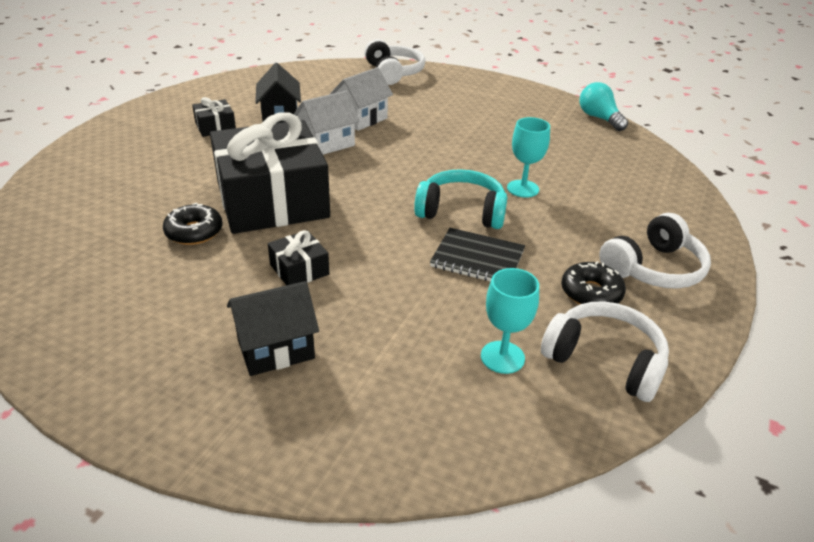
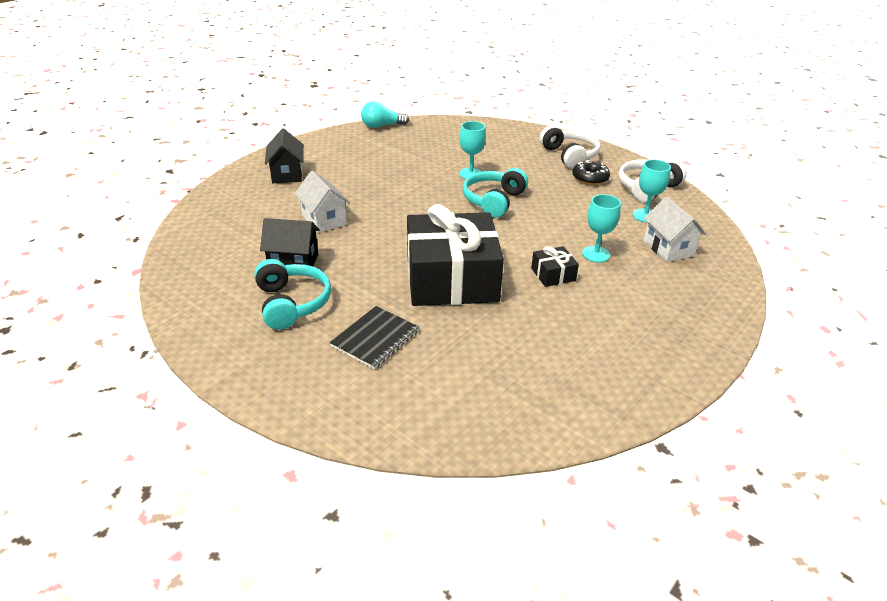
camera: 75 degrees left, 0 degrees up
(194, 232) = (491, 322): black donut -> none
(215, 127) = (292, 303): black gift -> turquoise headphones
(276, 349) = (639, 291): black house -> black house (287, 174)
(327, 143) = (363, 242): white house -> white house (668, 248)
(361, 305) = (596, 254): none -> turquoise goblet
(393, 73) = (233, 190): white headphones -> none
(477, 259) = (551, 205): black notebook -> black notebook (375, 339)

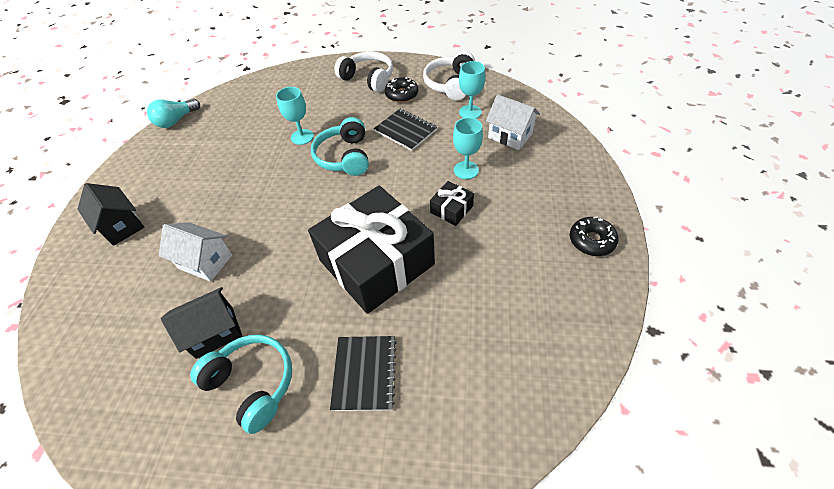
camera: 30 degrees left, 15 degrees up
(567, 204) = (405, 130): none -> black notebook
(669, 356) = (591, 241): none -> black donut

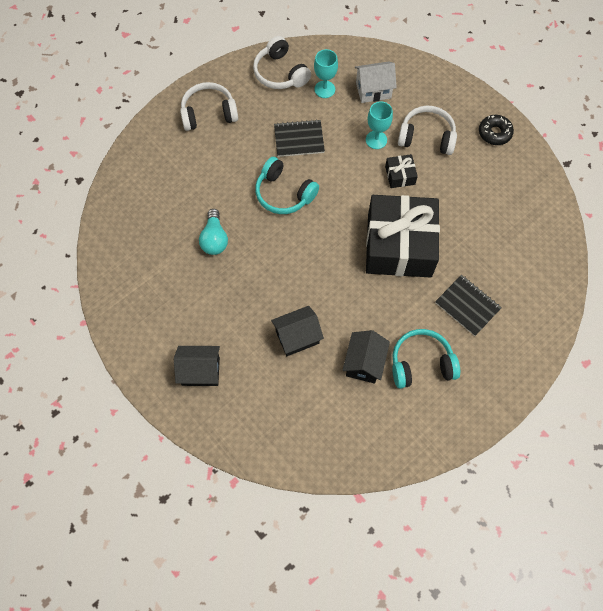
camera: 50 degrees left, 15 degrees up
(176, 121) = (101, 272): turquoise light bulb -> turquoise light bulb (214, 239)
(205, 261) = (297, 337): white house -> black house
(302, 137) = (230, 203): turquoise goblet -> none
(402, 94) = (255, 109): black donut -> none
(515, 198) = (426, 137): none -> white headphones

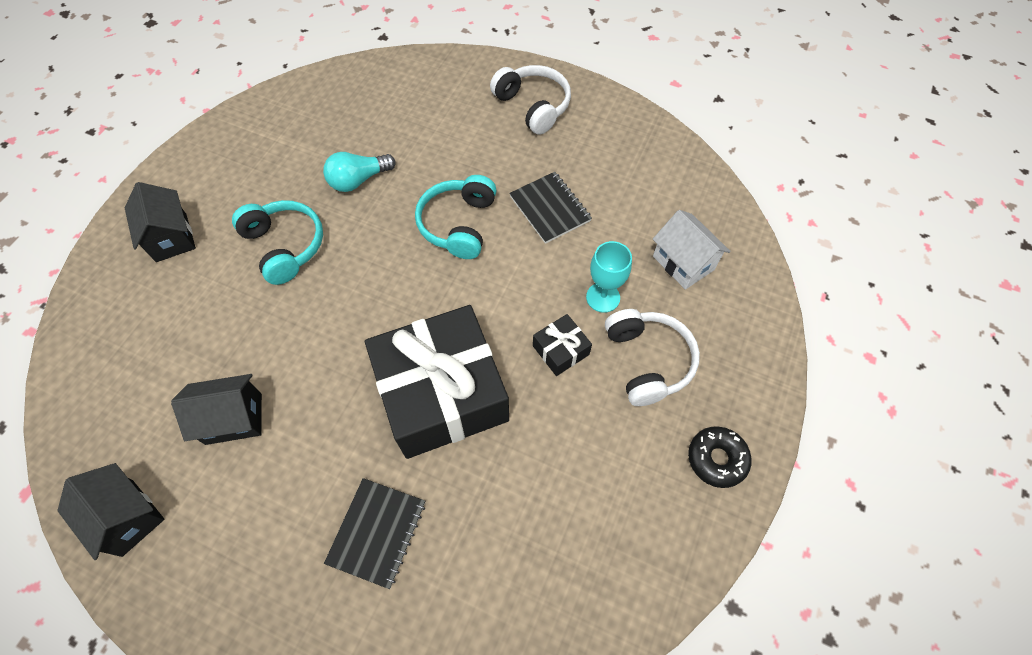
camera: 65 degrees right, 5 degrees down
(280, 73) = (639, 150): white headphones -> none
(297, 337) = (249, 321): black house -> black house (127, 517)
(324, 89) = (646, 206): turquoise goblet -> none
(421, 363) = (255, 498): turquoise headphones -> turquoise headphones (285, 246)

